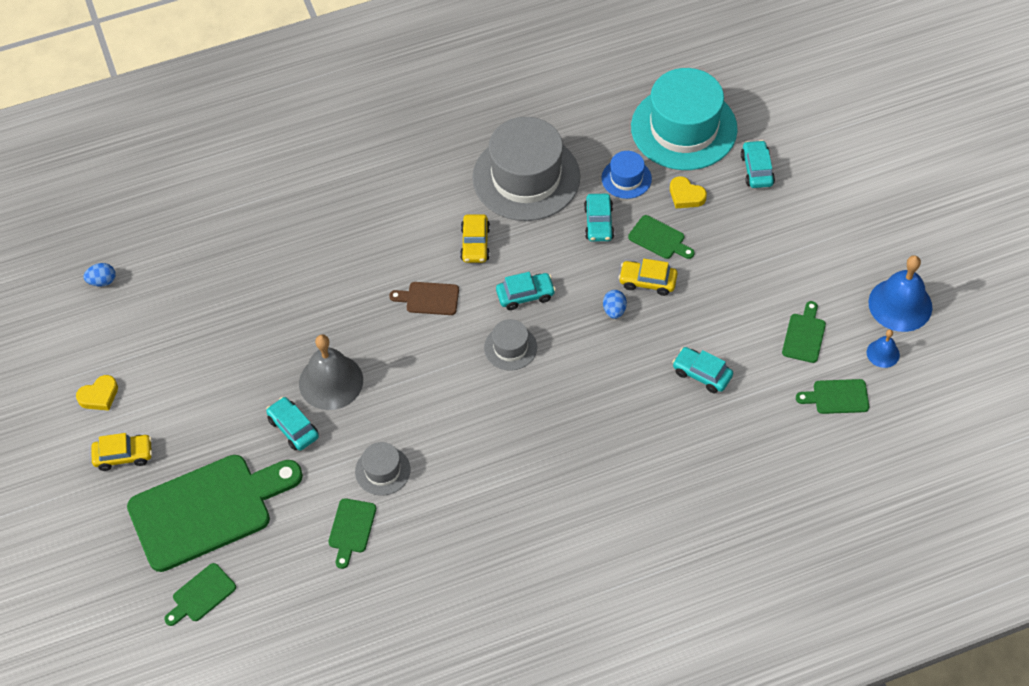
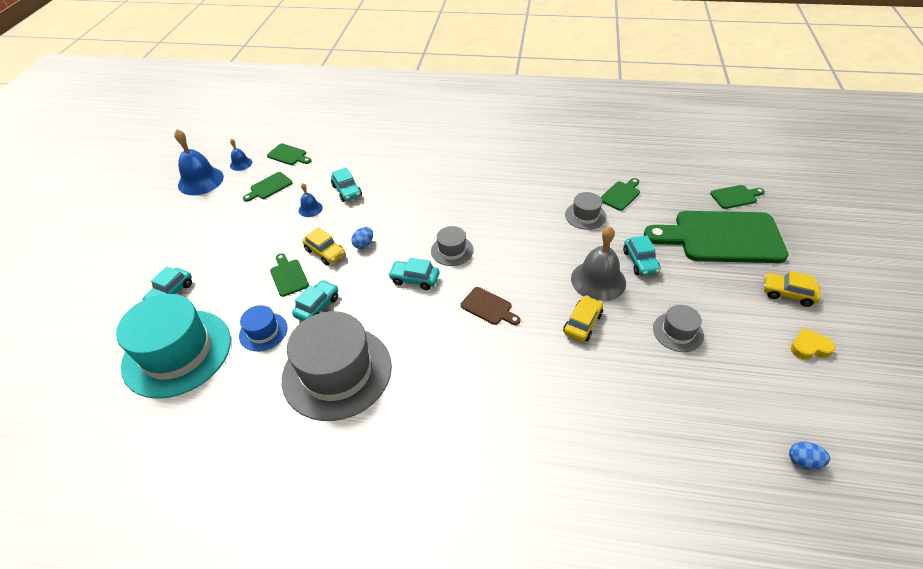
camera: 150 degrees left, 10 degrees down
(230, 356) = (678, 332): none -> grey hat
(475, 244) = (423, 333): yellow car -> yellow car (582, 323)
(686, 195) = (238, 298): yellow heart -> none
(720, 328) = (310, 209): none -> blue bell

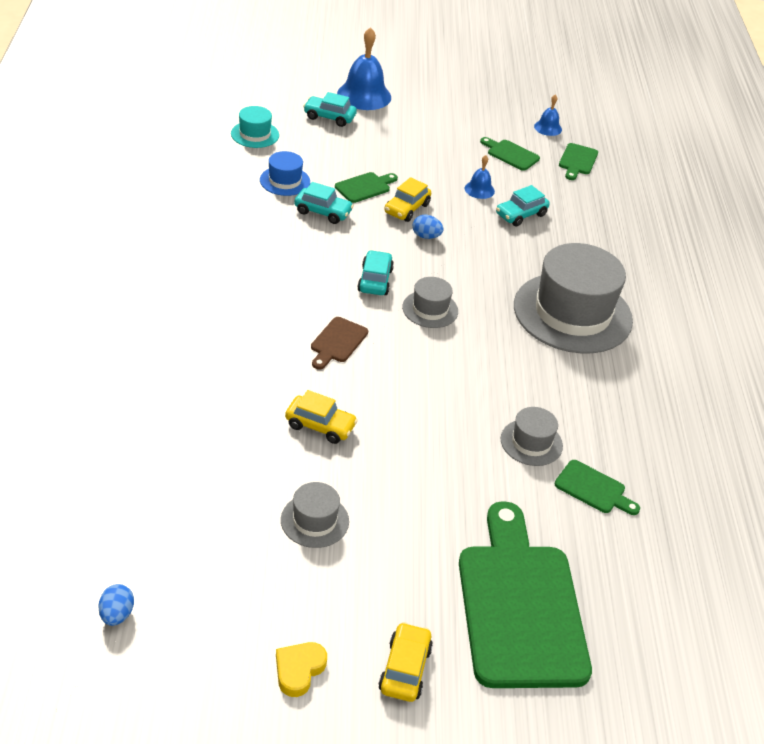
camera: 75 degrees right, 5 degrees down
(177, 352) = (255, 134): turquoise hat -> turquoise hat, size x0.46
(200, 181) = (507, 105): blue bell -> blue bell (364, 95)
(337, 372) = (236, 234): grey hat -> grey hat (572, 313)
(598, 280) = (399, 446): grey bell -> none
(640, 262) = (444, 496): turquoise car -> none
(735, 196) = (634, 646): green cutting board -> none
(809, 347) = (299, 670): yellow heart -> yellow heart turned 135 degrees counterclockwise

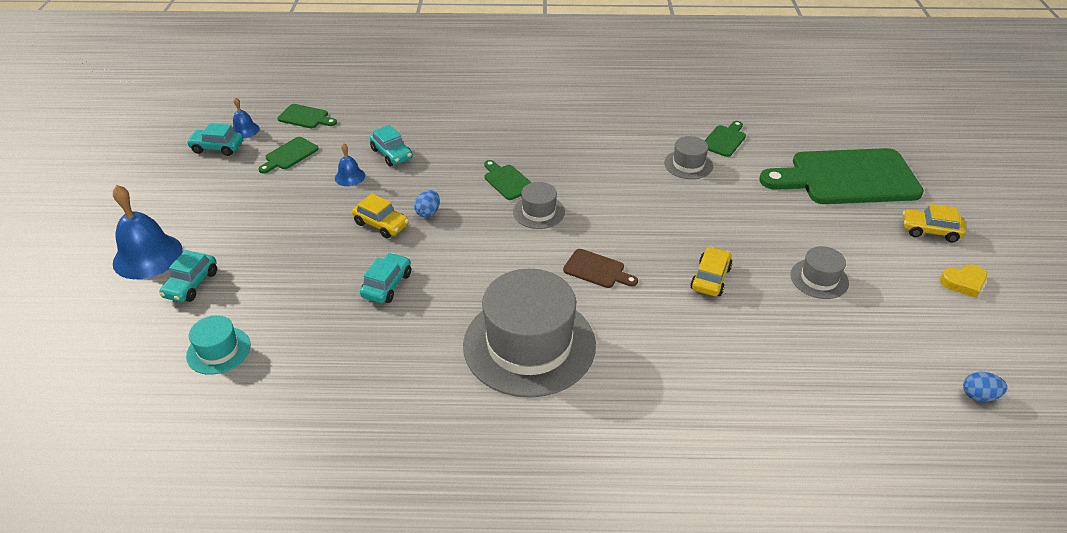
camera: 85 degrees left, 0 degrees up
(285, 181) = (325, 318): blue hat -> none
(299, 670) = (963, 283): yellow heart -> yellow heart turned 45 degrees counterclockwise
(365, 187) = (341, 254): green cutting board -> green cutting board (507, 181)
(375, 280) = (501, 246): turquoise car -> turquoise car (217, 147)
(572, 313) = (530, 135): grey hat -> grey hat (529, 345)

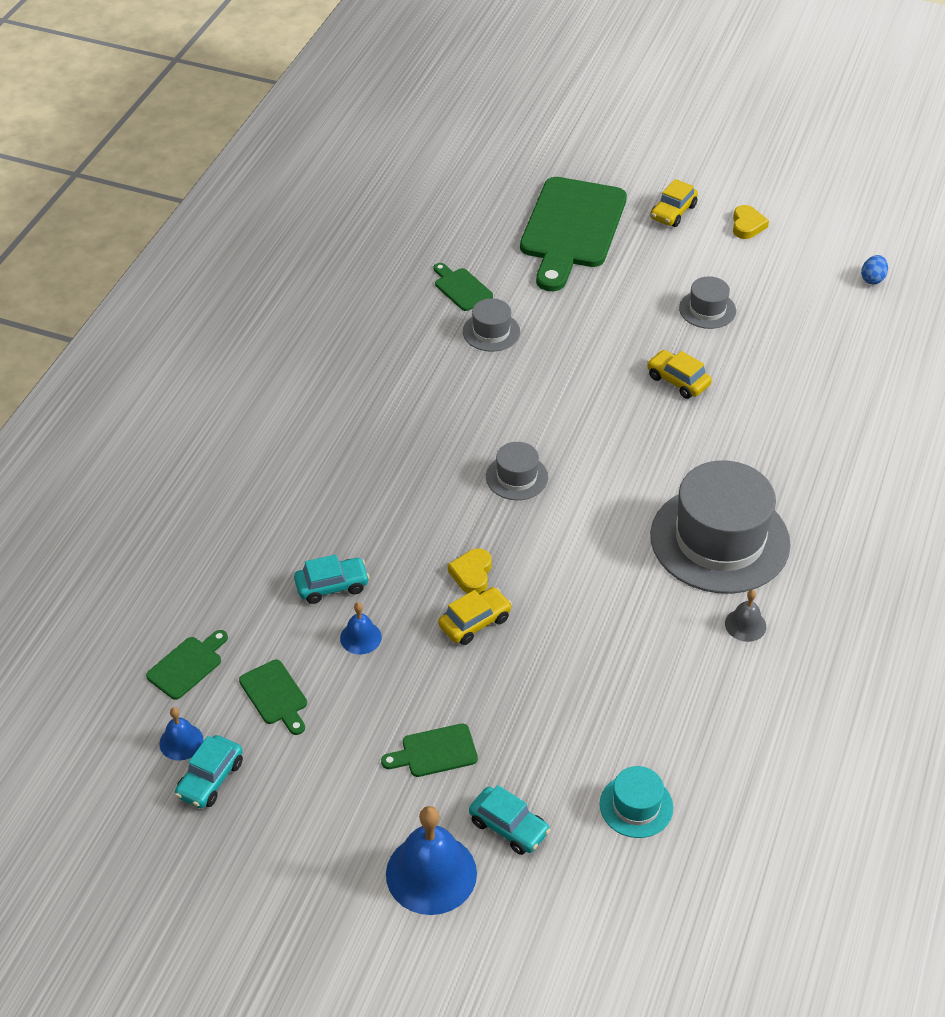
camera: 70 degrees left, 5 degrees up
(387, 285) = (586, 636): turquoise car -> none
(428, 212) = (472, 574): blue egg -> yellow heart
(434, 382) = (745, 625): none -> grey bell
(507, 181) = (445, 489): green cutting board -> green cutting board (435, 752)
(597, 270) = (632, 458): brown cutting board -> none

